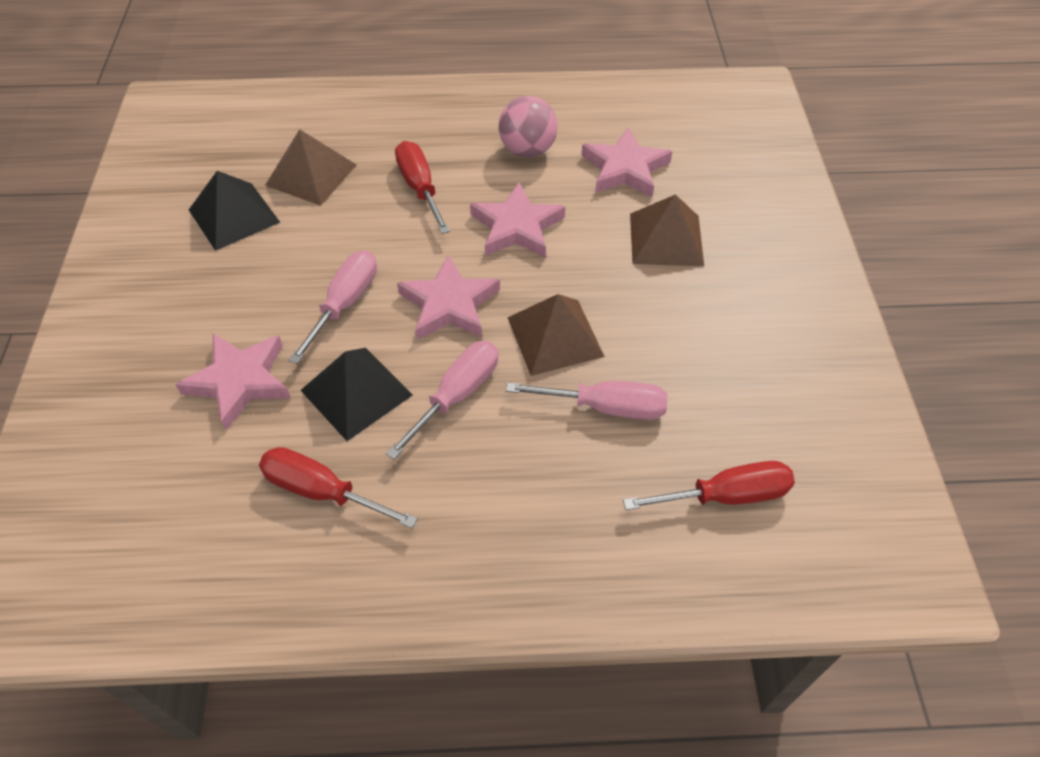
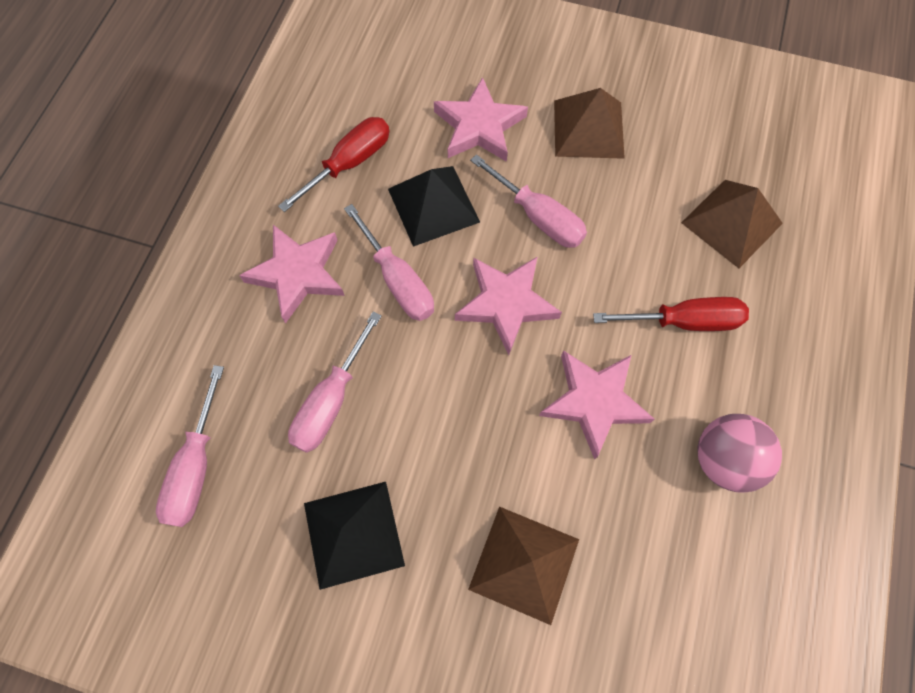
camera: 110 degrees right, 15 degrees up
(233, 216) = (685, 148): black pyramid -> black pyramid (353, 533)
(555, 337) = (430, 386): brown pyramid -> brown pyramid (588, 128)
(625, 168) = (660, 569): pink star -> pink star (297, 274)
(725, 496) = (196, 466): red screwdriver -> pink screwdriver

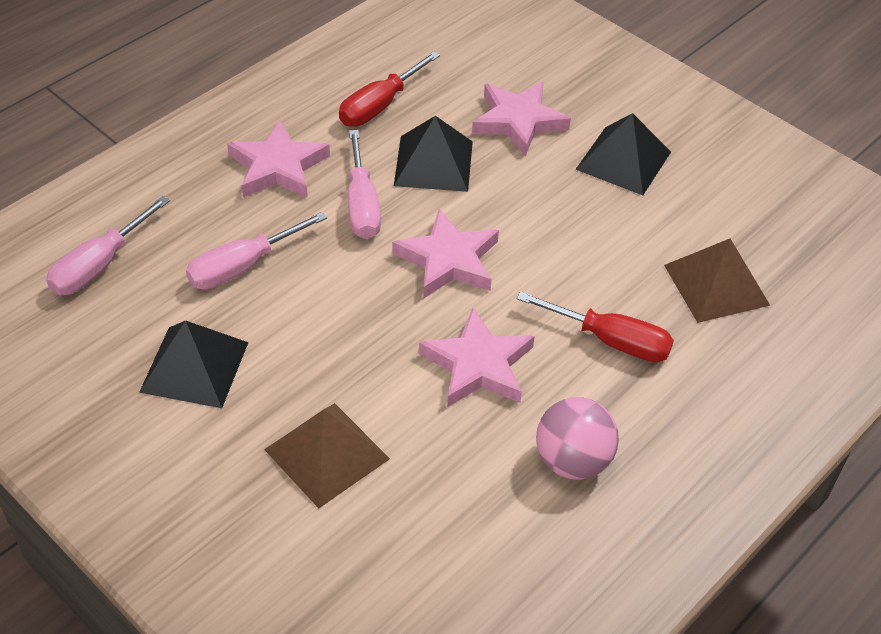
camera: 25 degrees right, 20 degrees down
(349, 163) = (379, 106): red screwdriver -> red screwdriver turned 150 degrees clockwise
(538, 217) = (525, 208): pink screwdriver -> none
(588, 128) = (623, 160): brown pyramid -> black pyramid

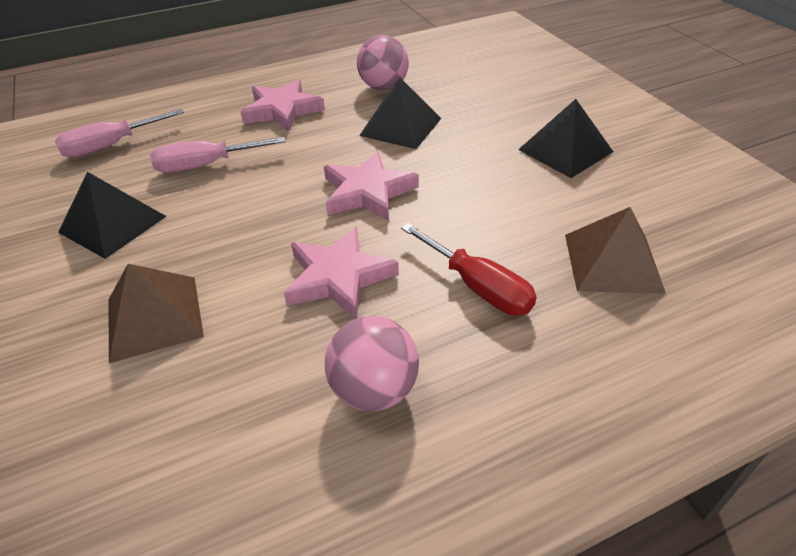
camera: 25 degrees right, 5 degrees down
(362, 205) = (325, 143): pink screwdriver -> none
(379, 106) = (384, 87): red screwdriver -> pink ball
(518, 121) = (487, 111): pink star -> none

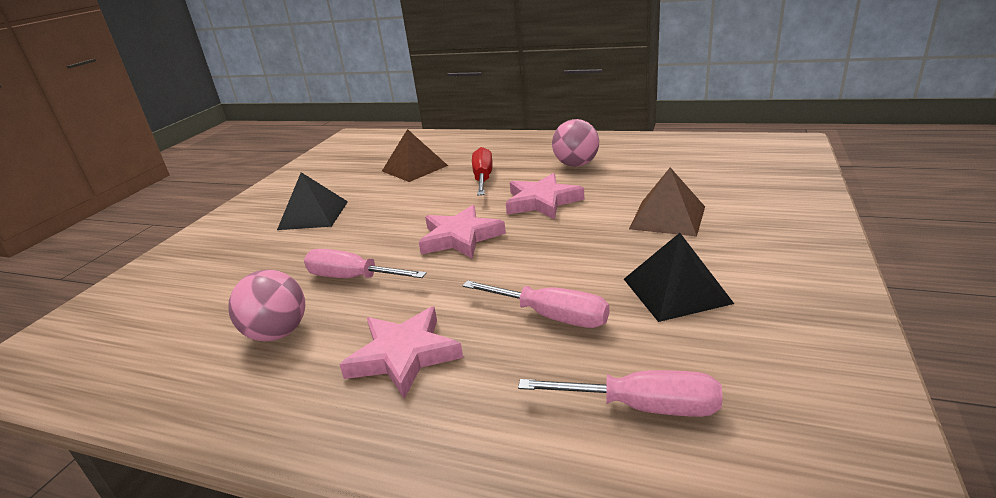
camera: 135 degrees left, 15 degrees down
(401, 126) = (352, 278): black pyramid -> pink screwdriver

